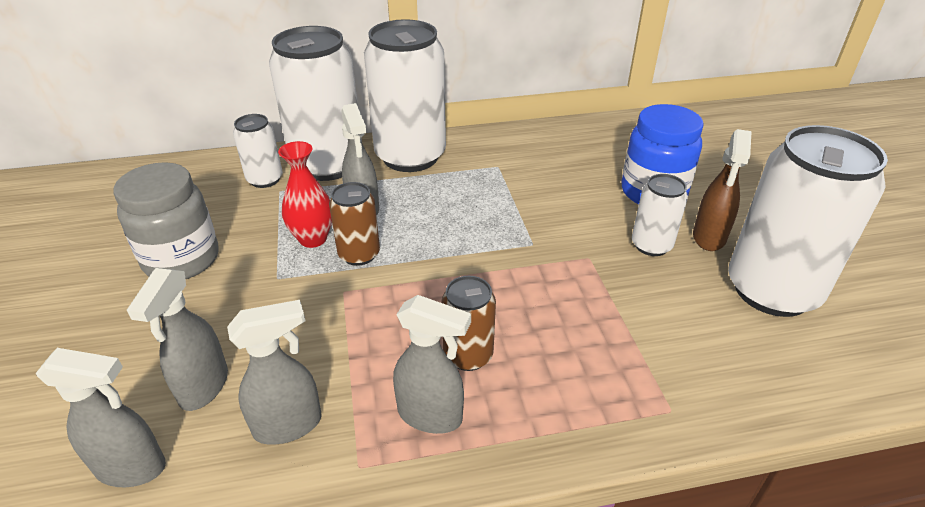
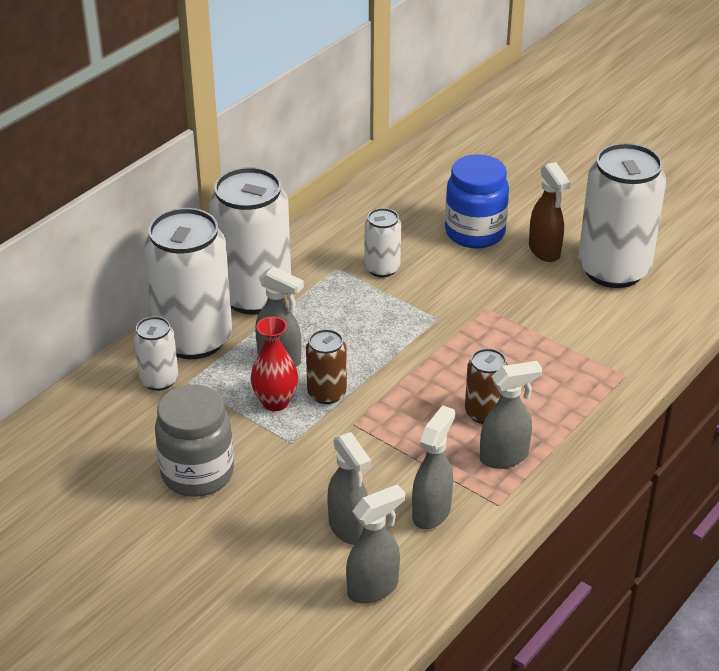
camera: 40 degrees left, 0 degrees up
(651, 245) = (515, 276): white can -> white can (382, 268)

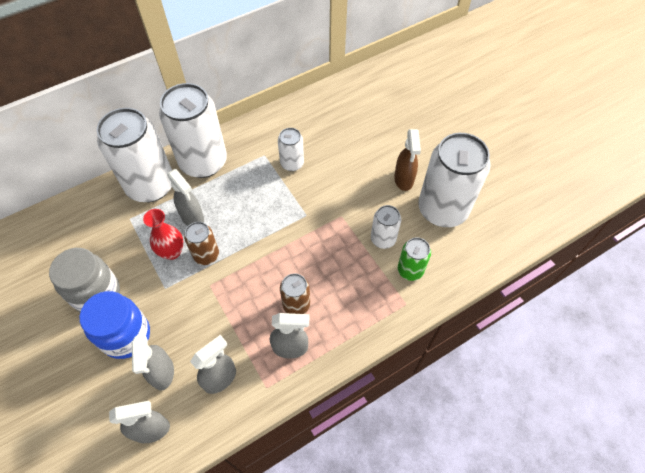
camera: 20 degrees right, 20 degrees up
(159, 380) = (114, 211): white can -> white can (383, 239)
(475, 233) = (365, 151): blue jar -> blue jar (126, 336)
(610, 341) = (410, 270): none -> green can

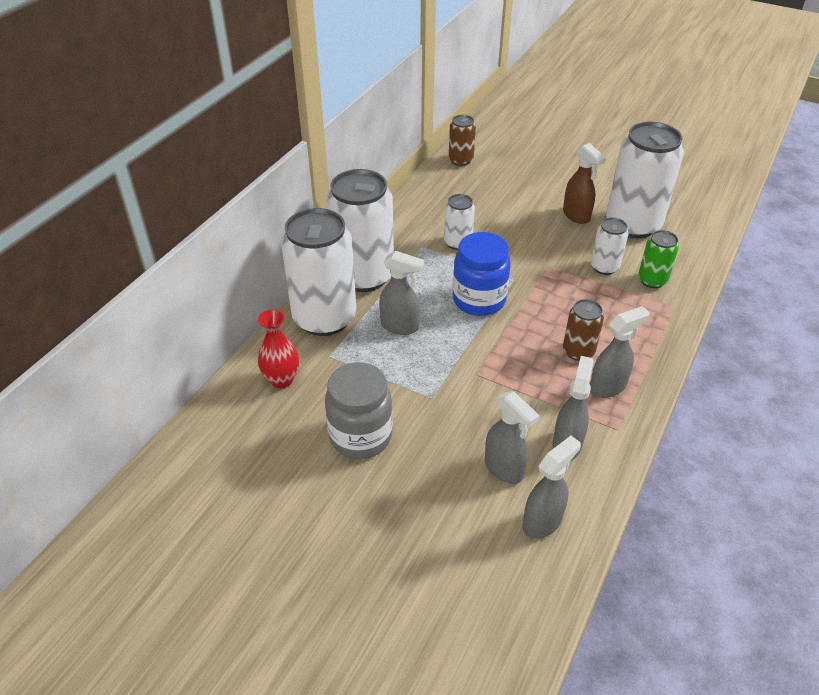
camera: 30 degrees left, 15 degrees down
(126, 336) = (432, 457): blue jar -> blue jar (479, 300)
(172, 252) = (407, 364): red vase -> red vase (281, 380)
(206, 255) = (447, 351): brown can -> brown can (460, 160)

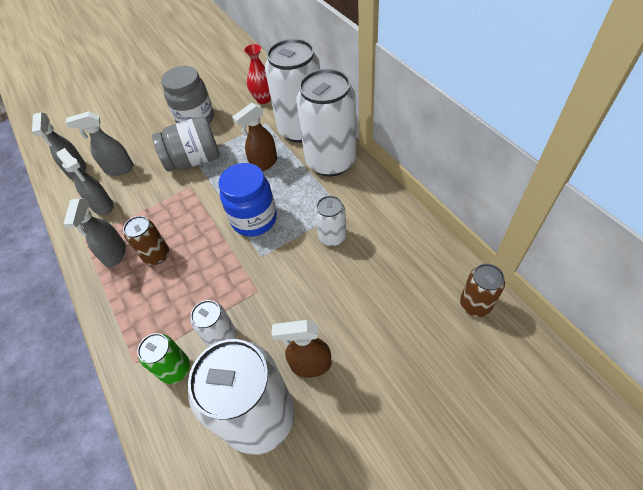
camera: 125 degrees right, 10 degrees up
(400, 326) = (263, 164): grey spray bottle -> brown spray bottle
(435, 394) = (194, 160): none -> grey jar

